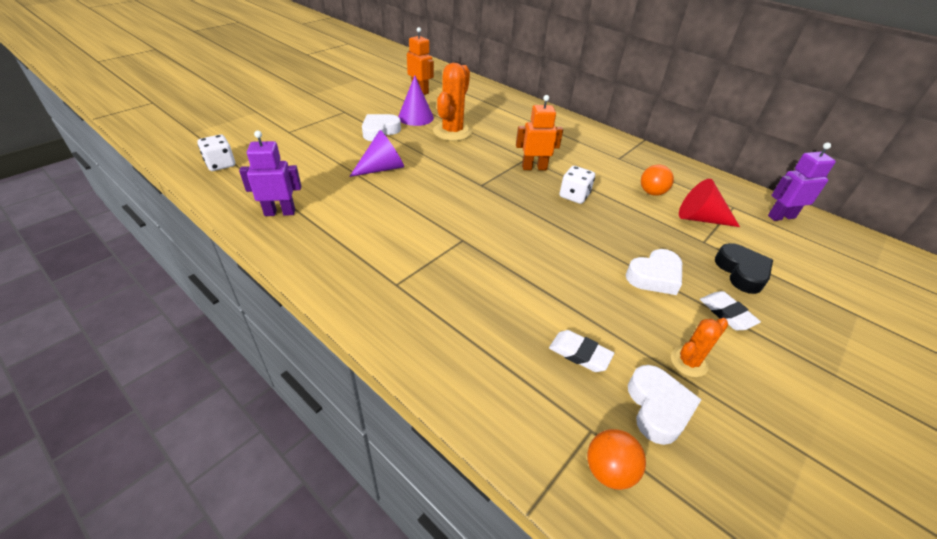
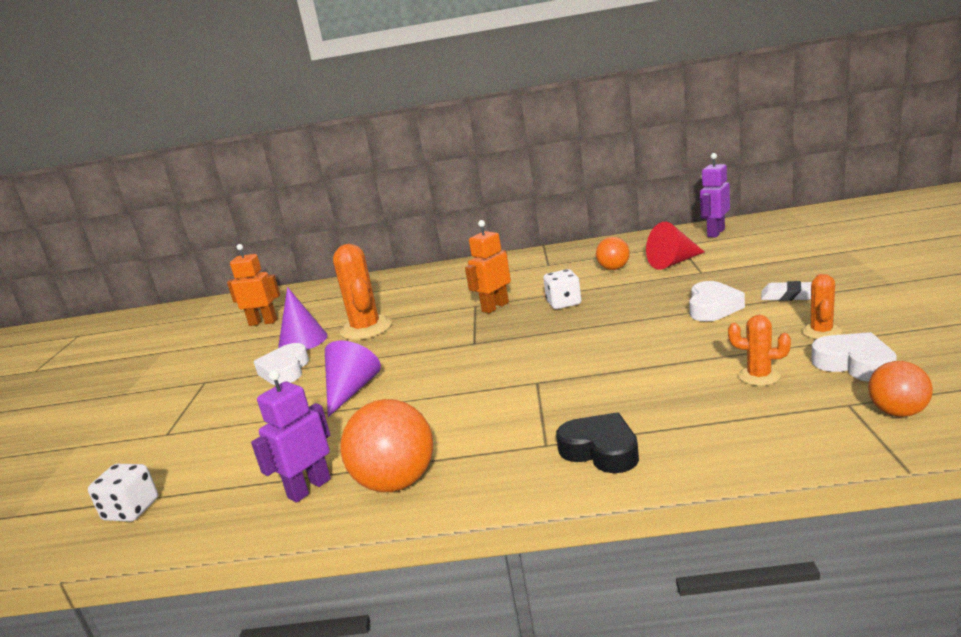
camera: 35 degrees left, 20 degrees down
(309, 242) = (396, 482): none -> orange ball
(579, 354) = (759, 376): white eraser -> orange cactus
(741, 272) = (753, 272): black heart -> black heart (601, 450)

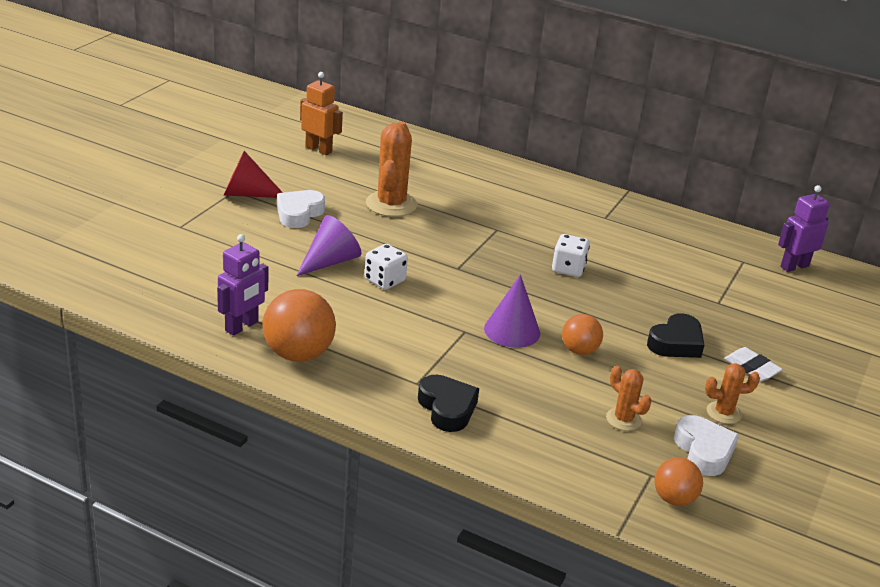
camera: 20 degrees right, 10 degrees up
(131, 510) = (125, 278): white dice -> white dice (385, 280)
(303, 341) = (334, 189): purple cone -> purple cone (512, 330)
(309, 488) = (242, 326): purple robot -> purple robot turned 150 degrees clockwise
(495, 307) = (510, 240): orange robot -> none
(614, 269) = (653, 255): orange ball -> orange ball (579, 351)
(673, 262) = (710, 278): red cone -> red cone (247, 194)
(712, 308) = (676, 343): white heart -> black heart
(821, 332) = (723, 413): orange cactus -> orange cactus turned 45 degrees clockwise

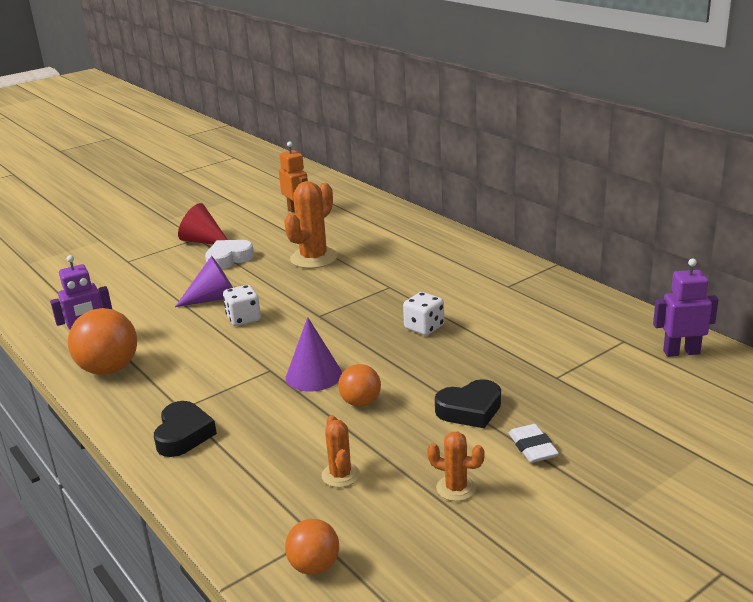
camera: 30 degrees right, 5 degrees down
(704, 451) = (396, 523): white heart -> none

